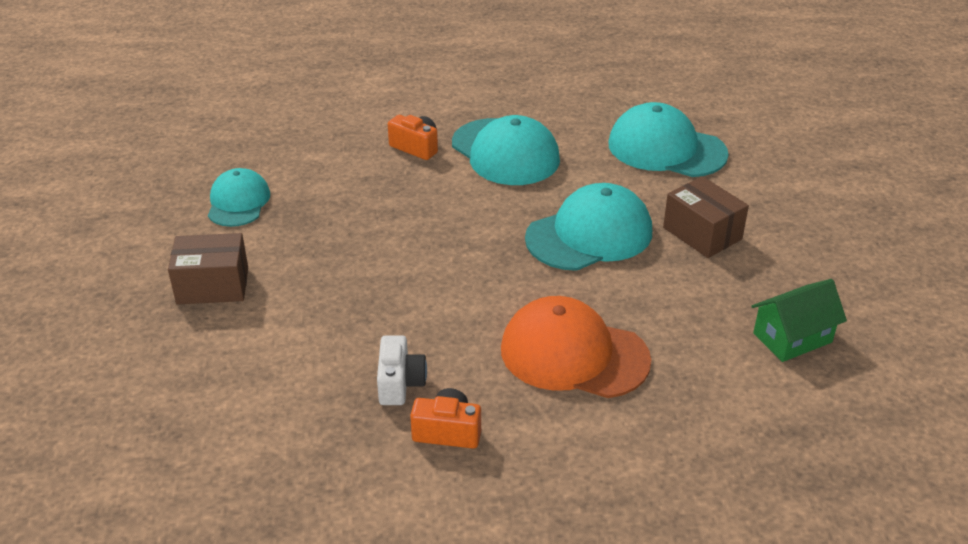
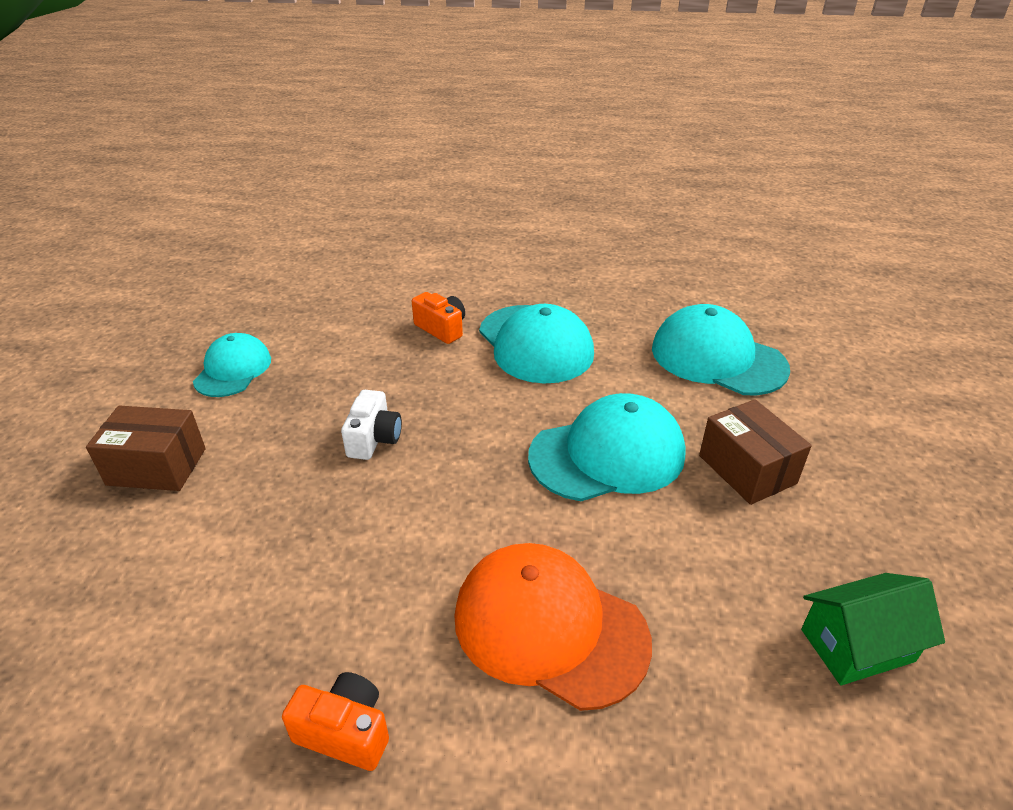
camera: 10 degrees right, 0 degrees up
(400, 383) = (312, 639): white camera -> white camera (374, 439)

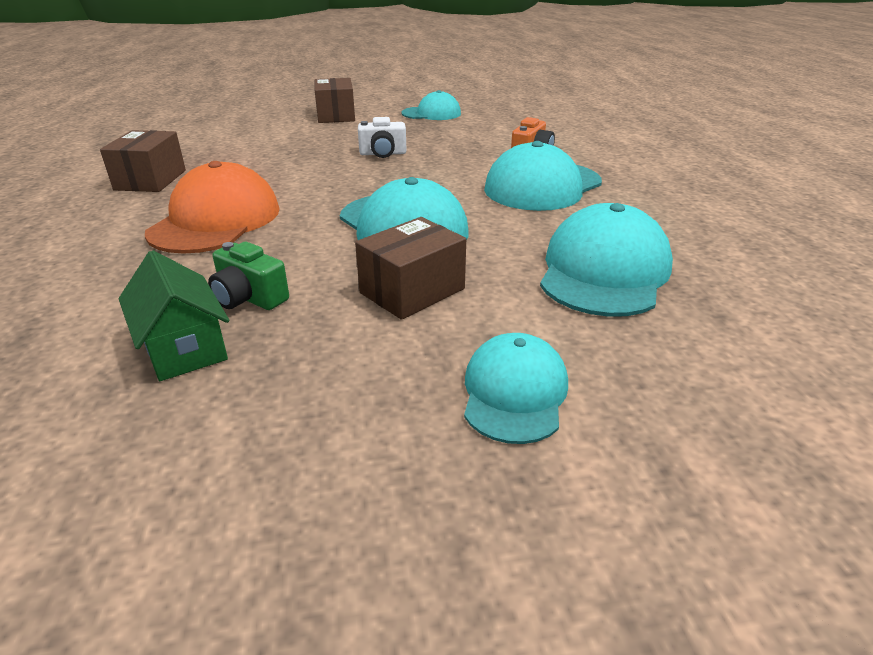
camera: 75 degrees right, 5 degrees down
(345, 732) = (150, 180): orange camera -> brown box
(760, 591) = (249, 298): none -> green camera
(888, 442) = (514, 392): none -> turquoise cap

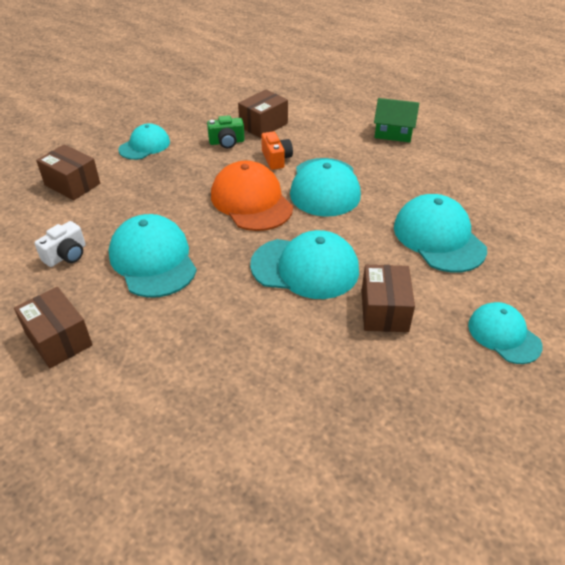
camera: 45 degrees left, 10 degrees up
(184, 347) = (347, 429): green house -> green house (393, 133)
(216, 220) = (188, 340): orange cap -> orange cap (251, 201)
(249, 298) = (320, 376): green camera -> green camera (227, 142)
(297, 169) = (153, 260): none -> turquoise cap
(383, 154) = (184, 209): white camera -> white camera (66, 255)
(565, 132) = (263, 125): none -> brown box

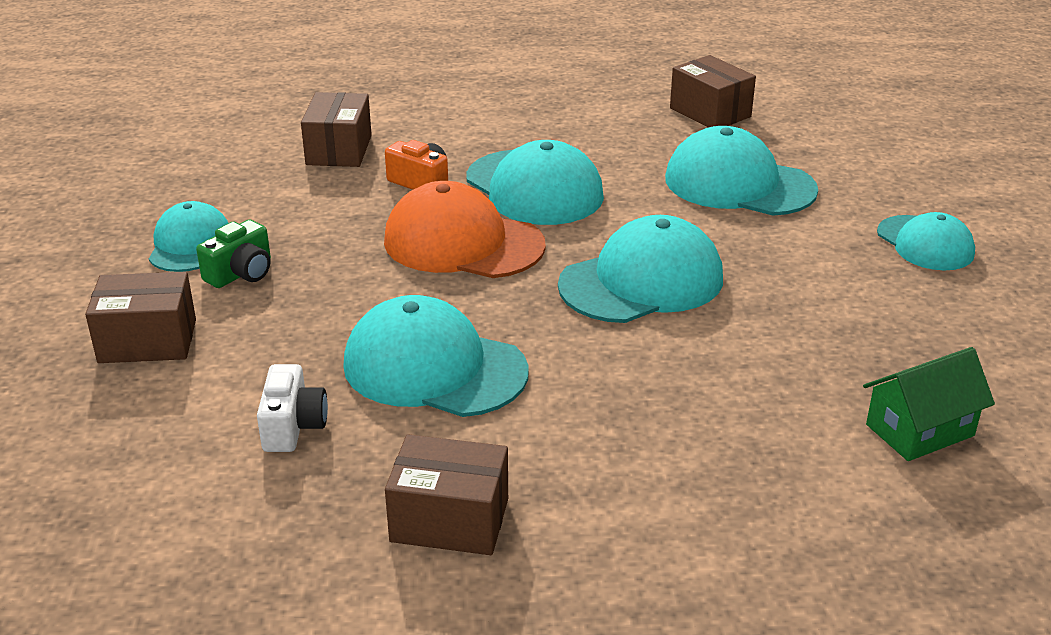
camera: 40 degrees left, 10 degrees down
(227, 142) = (316, 190): green camera -> green camera (241, 273)
(384, 311) = (787, 280): brown box -> brown box (710, 112)
(393, 133) = (529, 96): green house -> green house (919, 430)
(504, 335) = (925, 243): turquoise cap -> turquoise cap turned 135 degrees counterclockwise

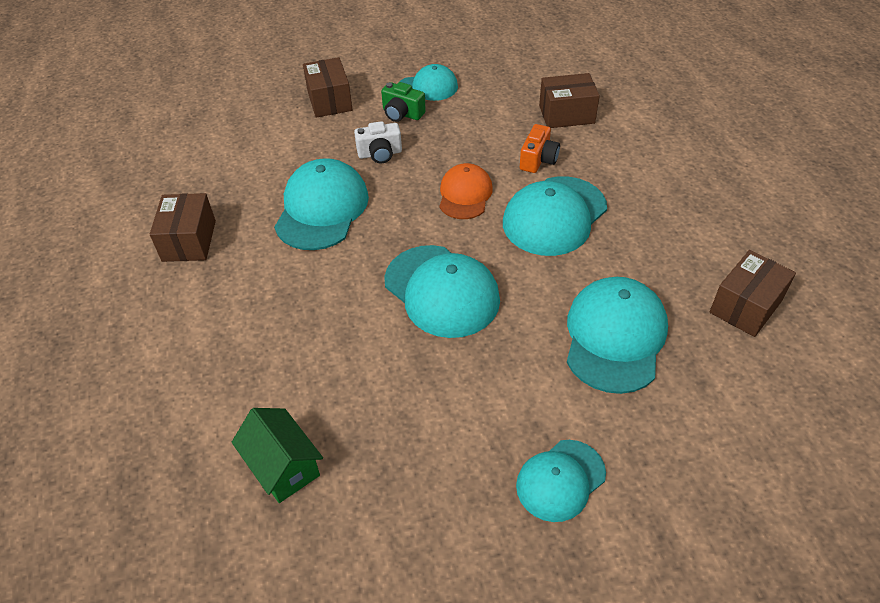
camera: 80 degrees right, 15 degrees up
(293, 426) = (262, 168): white camera -> white camera (380, 154)
(463, 243) = (465, 194): orange cap -> orange cap, size x0.63

